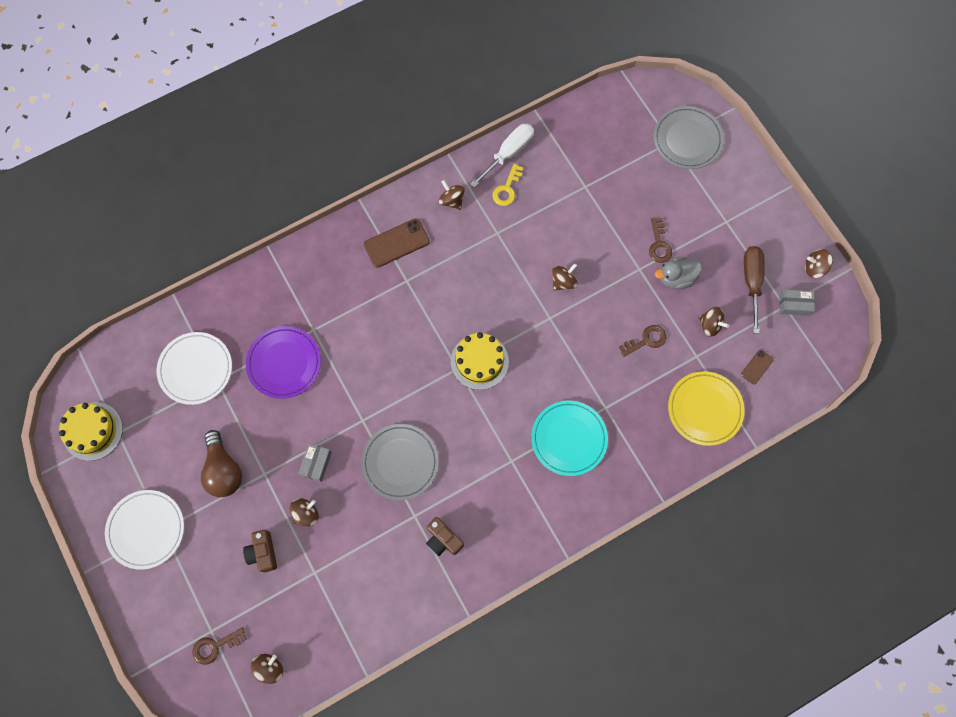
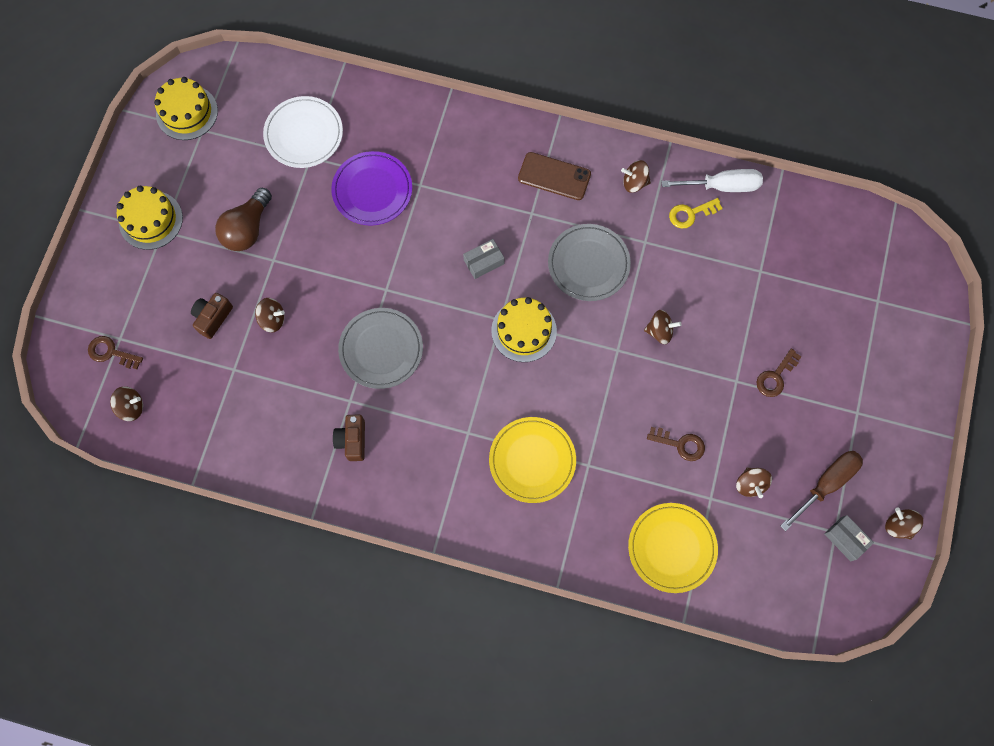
camera: 45 degrees right, 0 degrees up
(146, 529) = (151, 220): white plate -> yellow cake
(316, 464) = (318, 289): grey box -> grey box (484, 262)
(452, 200) = (634, 182): brown spinning top -> brown spinning top turned 90 degrees counterclockwise
(569, 439) = (532, 460): turquoise plate -> yellow plate
(675, 278) = (761, 417): grey duck -> none
(687, 139) = (895, 312): grey plate -> grey plate (588, 264)
(757, 367) = (755, 558): brown phone -> none

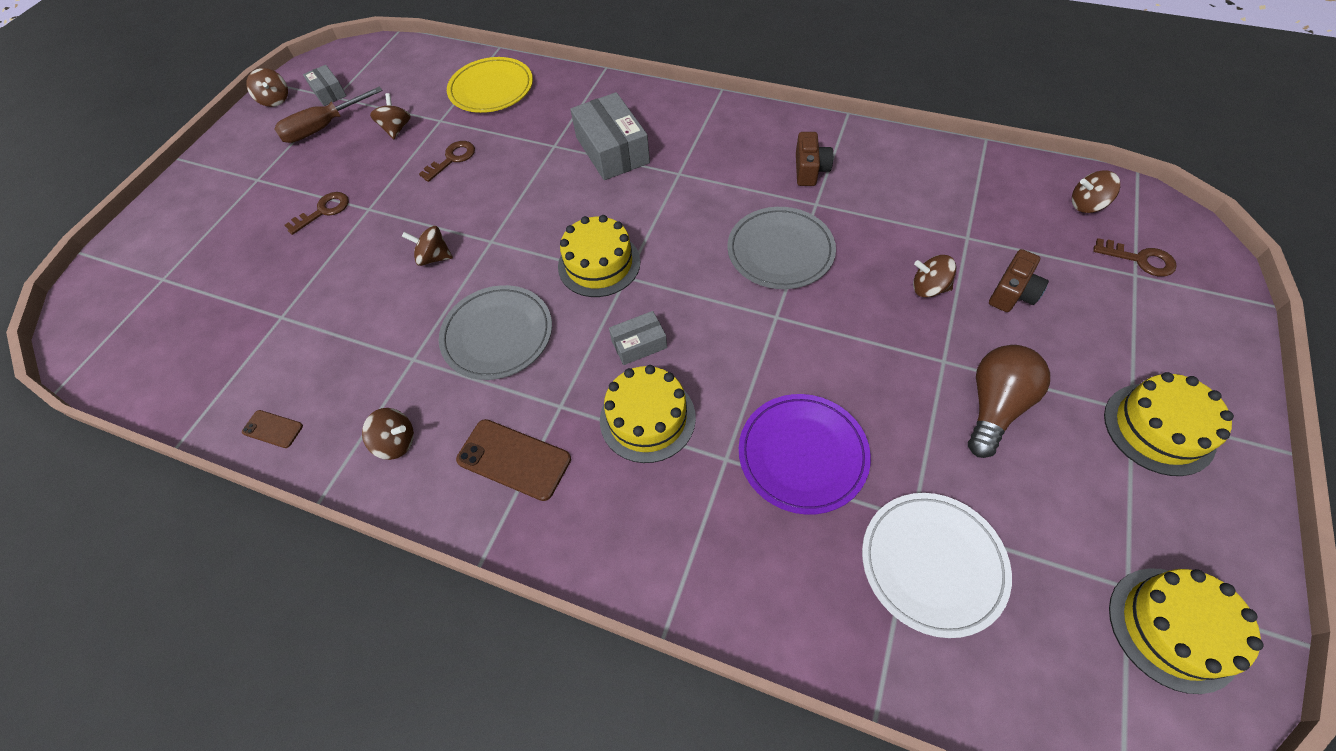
camera: 170 degrees left, 15 degrees down
(472, 208) = (647, 418): none -> yellow cake
(532, 460) = (612, 150): yellow plate -> grey box
(680, 444) = (452, 159): brown key -> brown key turned 105 degrees clockwise
(690, 214) = (336, 392): yellow key -> none
(722, 186) = (273, 429): white screwdriver -> brown phone

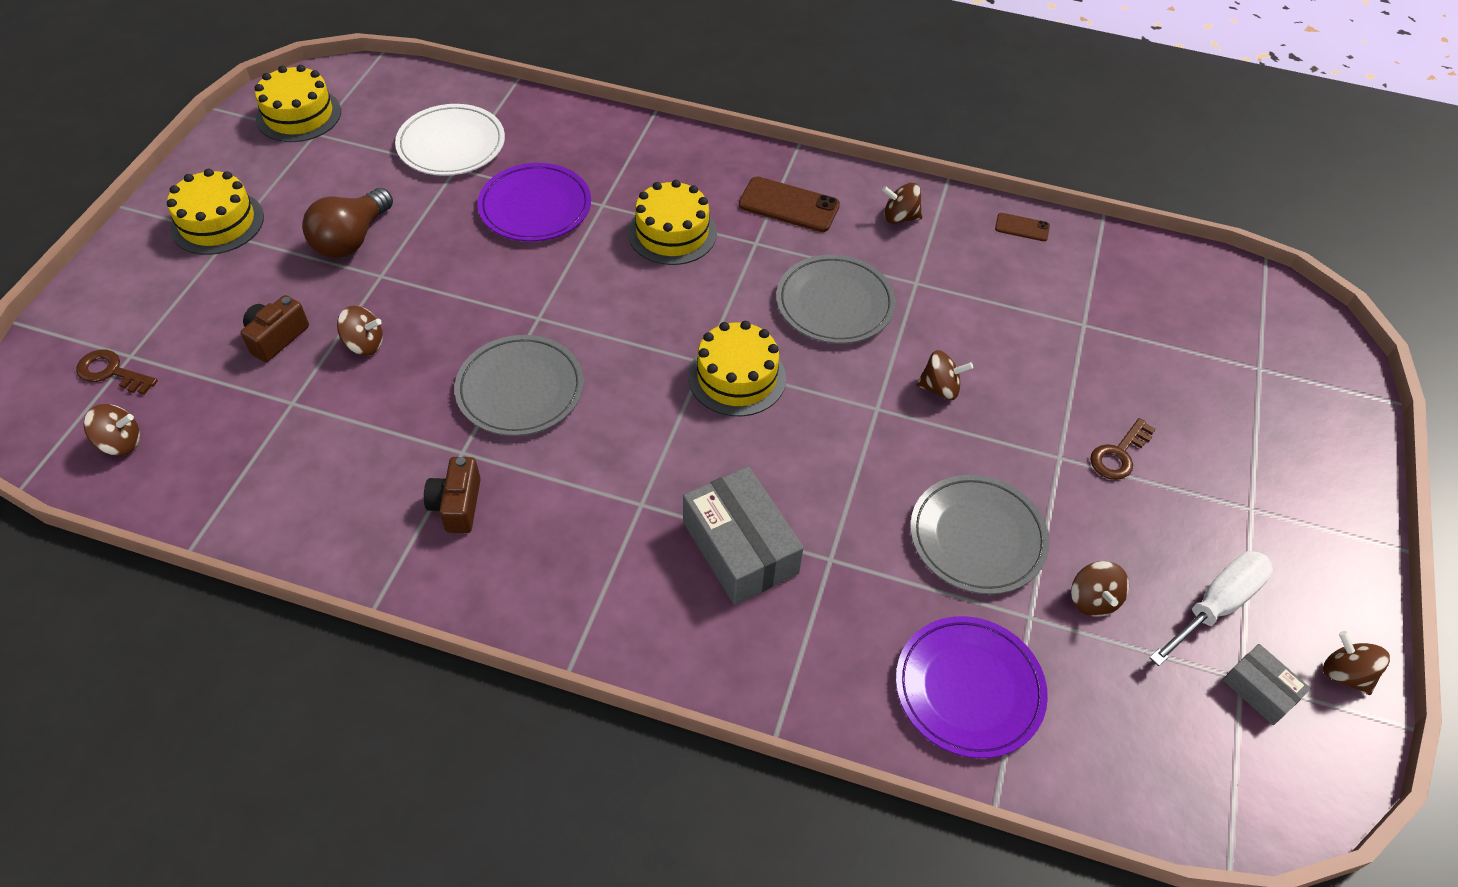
camera: 170 degrees right, 5 degrees down
(323, 128) = (1216, 605): brown screwdriver -> white screwdriver
(452, 159) = (977, 537): brown key -> grey plate
(491, 89) = (969, 689): yellow plate -> purple plate
(639, 344) = (684, 293): grey box -> none

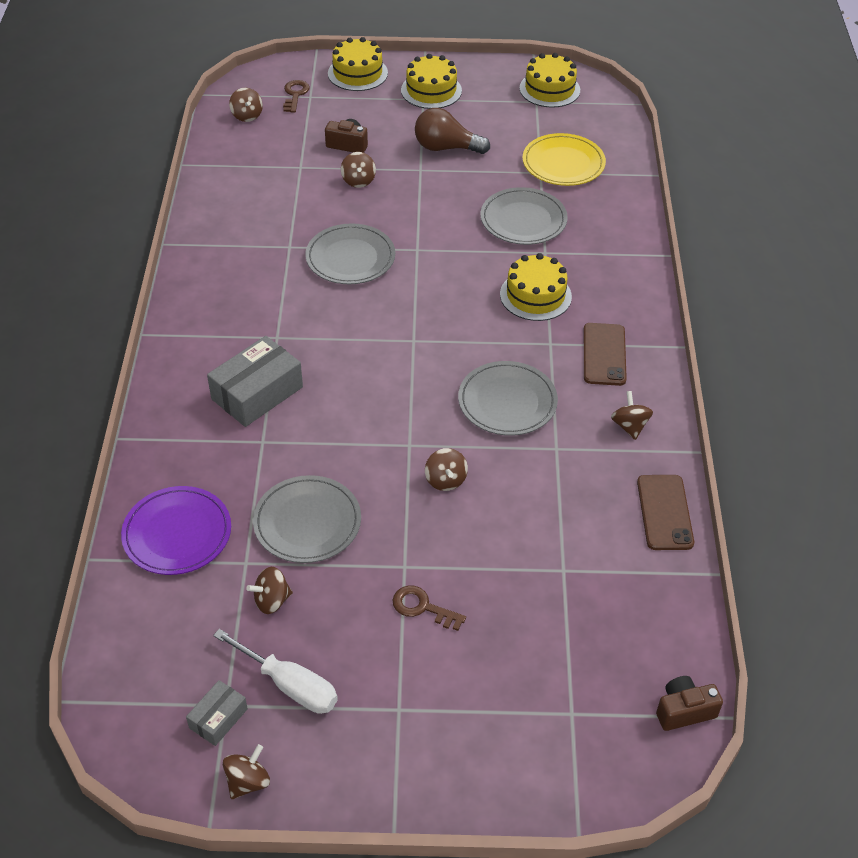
camera: 75 degrees right, 5 degrees down
(451, 144) = (563, 163): white plate -> yellow plate
(457, 505) = (248, 256): brown camera -> brown camera (684, 711)
(535, 207) = (523, 220): purple plate -> grey plate
(737, 377) = (406, 361): yellow cake -> yellow cake (357, 73)
(1022, 227) = (664, 512): brown phone -> brown phone, size x1.83

